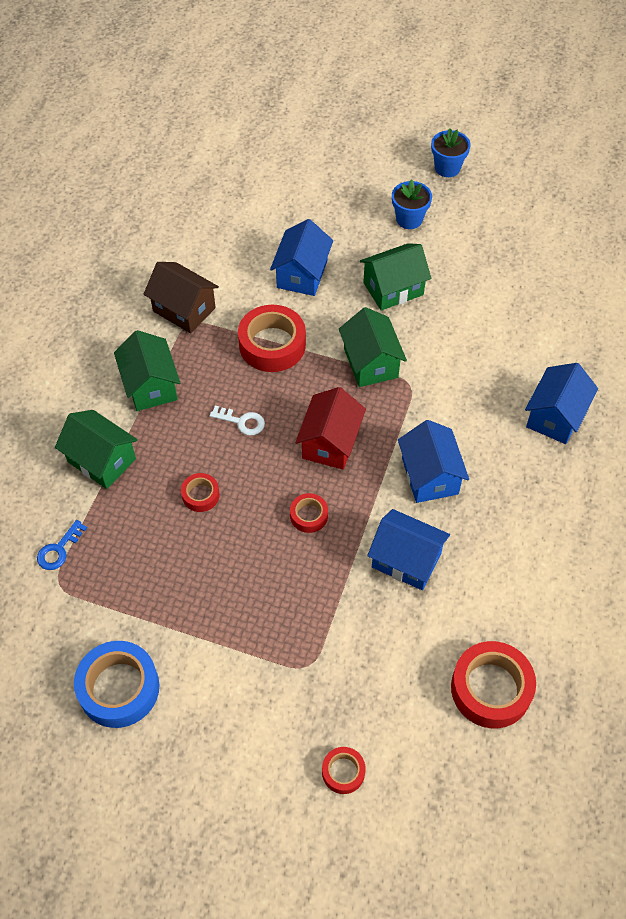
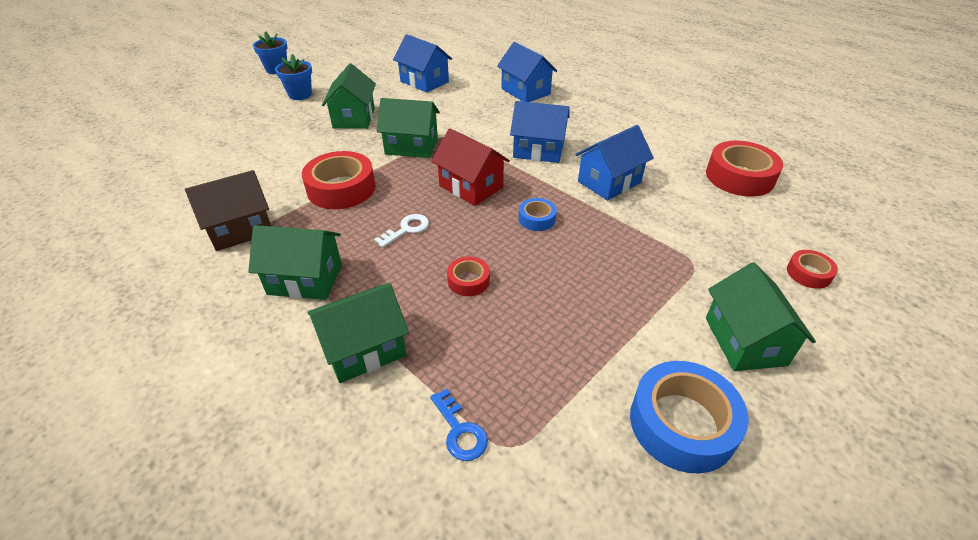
camera: 65 degrees left, 15 degrees down
(223, 723) = (745, 341): none -> green house
(302, 274) = (288, 153): blue house -> blue house (424, 82)
(309, 516) = (537, 219): red tape -> blue tape

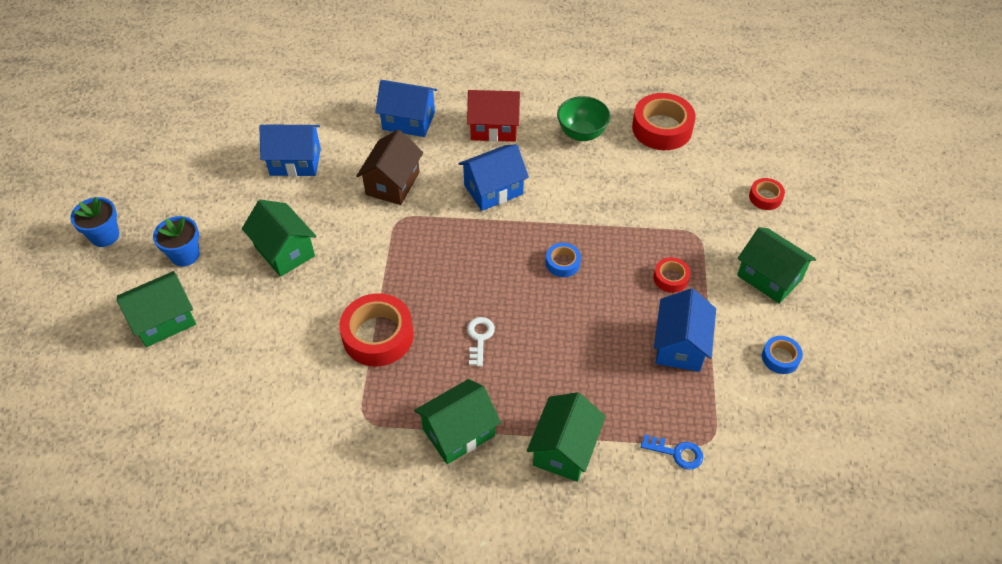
camera: 40 degrees left, 10 degrees up
(240, 229) = (346, 431): brown house -> brown house (392, 183)
(411, 146) = (382, 251): green house -> green house (164, 320)
(468, 281) = (572, 350): red tape -> red tape (670, 278)
(471, 187) = (481, 264): red house -> red house (494, 128)
(609, 182) = (579, 191): blue house -> blue house (680, 345)
(656, 150) = (581, 133): none -> green bowl
(682, 423) = (780, 358): blue tape -> blue tape, size x0.52

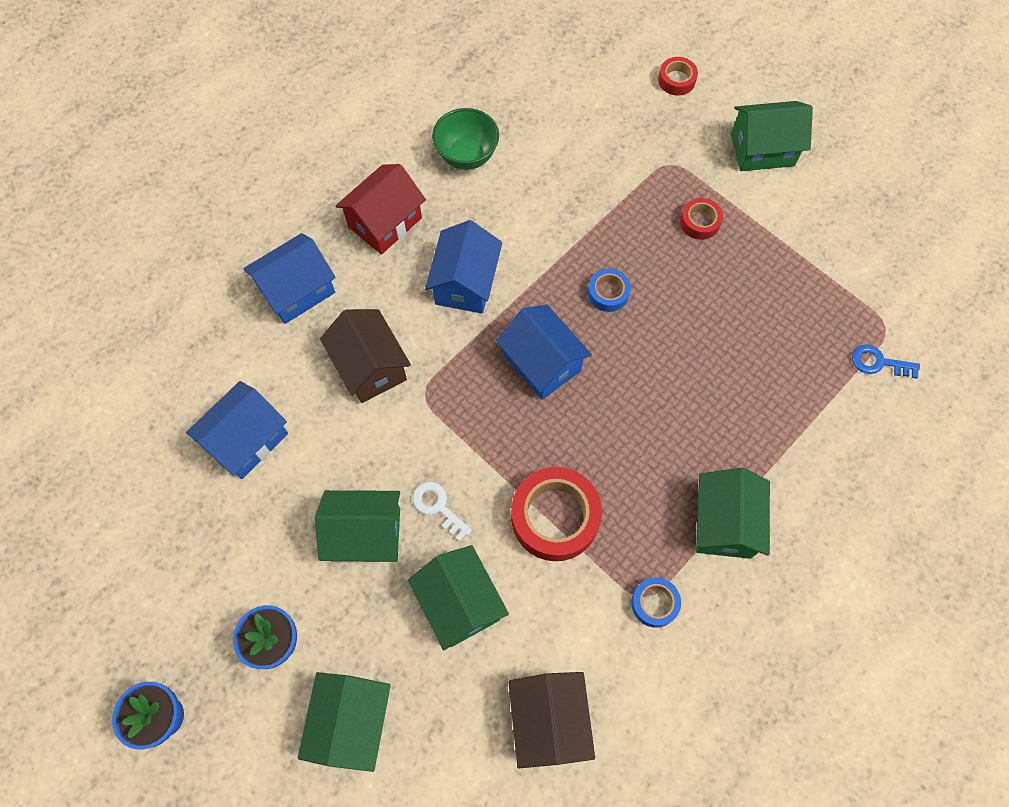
camera: 50 degrees left, 15 degrees up
(240, 419) = (549, 720): none -> brown house
(479, 338) = (634, 428): white key -> white key (438, 507)
(564, 449) = (809, 447): green house -> green house (460, 603)
(662, 128) = (524, 89): red tape -> none
(676, 453) = (878, 362): blue key -> blue key turned 135 degrees counterclockwise
(680, 345) = (776, 273): blue house -> blue house (542, 363)
(780, 358) = (847, 211): blue tape -> blue tape (654, 603)

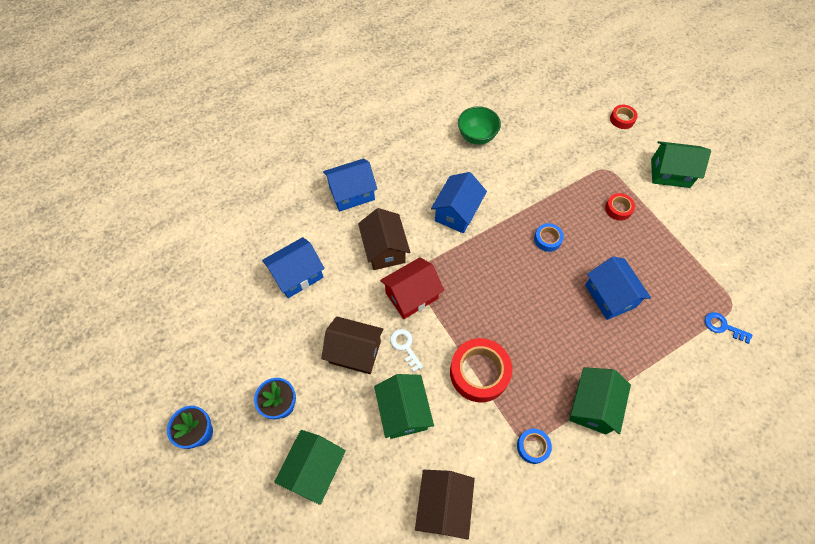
camera: 15 degrees right, 5 degrees down
(365, 534) = (355, 352): green house -> brown house
(385, 222) = (416, 165): red house -> red house (411, 295)
(542, 363) = (494, 273): blue house -> blue house (610, 296)

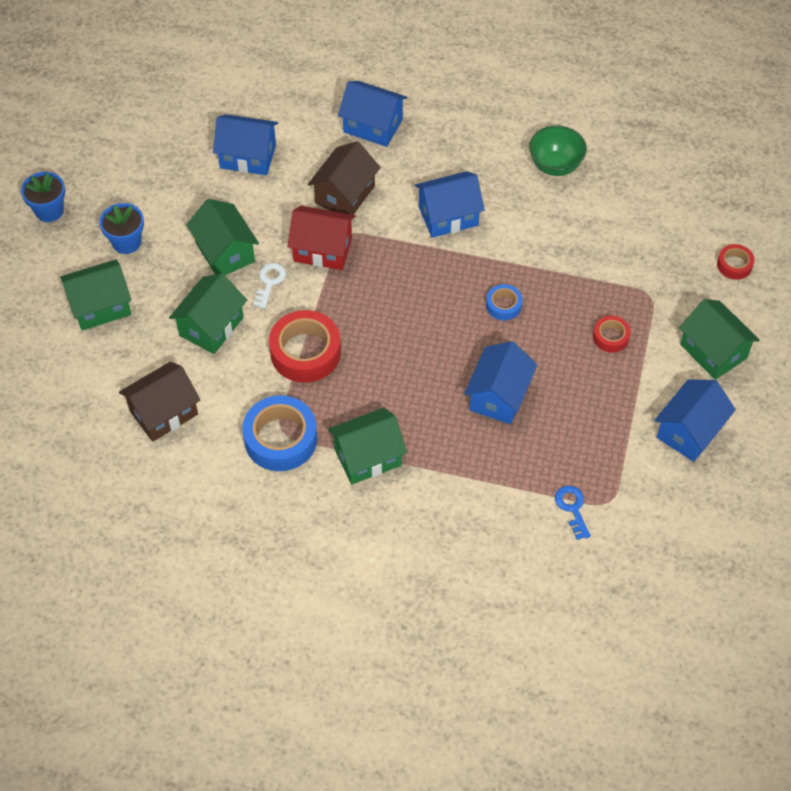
camera: 45 degrees right, 5 degrees down
(355, 352) = (225, 252): brown house -> green house
(533, 447) = (280, 439): blue tape -> blue tape, size x1.94
(715, 227) = (689, 431): none -> blue house

